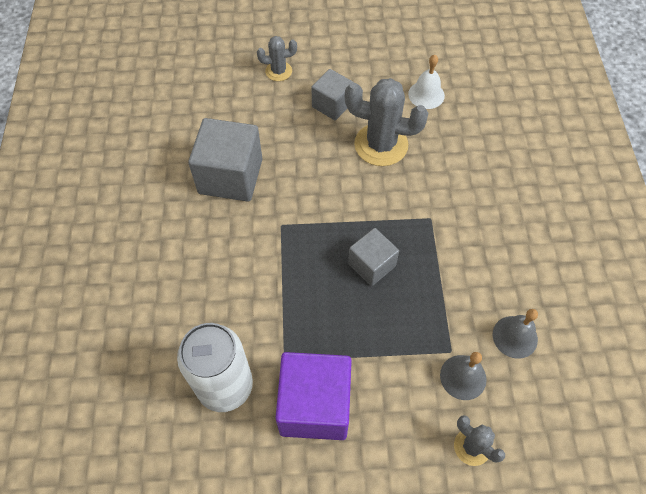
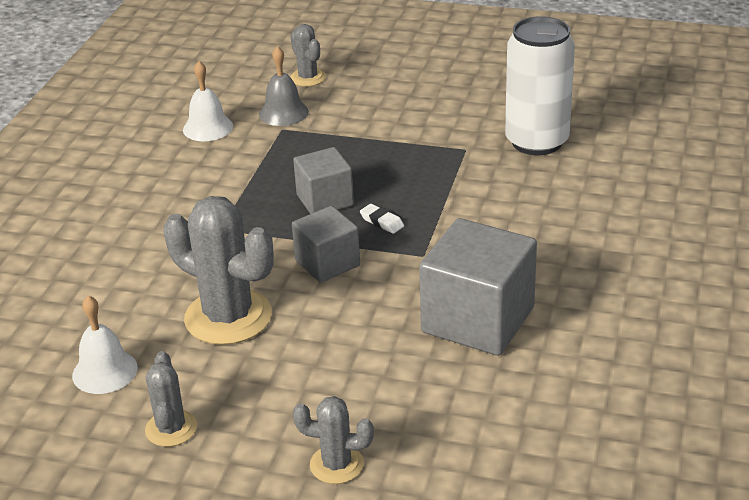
camera: 160 degrees left, 25 degrees down
(315, 405) = (445, 118): purple cube -> none
(320, 251) = (382, 222): none -> white eraser
(332, 105) = (270, 387): grey cube -> grey cube (327, 263)
(369, 71) = (171, 428): none -> grey cactus
(515, 337) = (208, 128): grey bell -> white bell

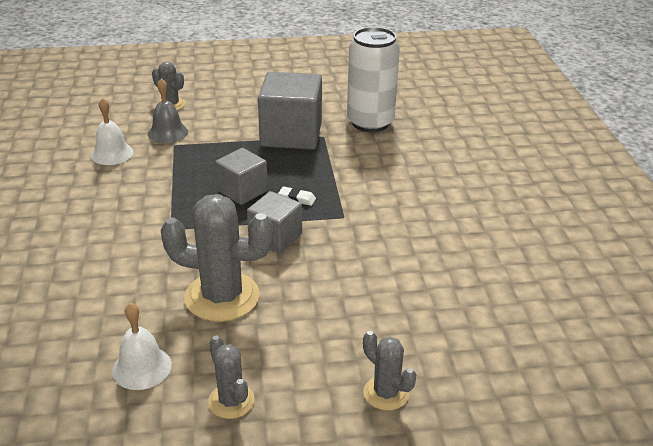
camera: 25 degrees left, 0 degrees up
(336, 464) = (386, 393): grey cactus -> grey cactus turned 60 degrees clockwise
(478, 320) = (415, 255): grey cube -> grey cube (291, 135)

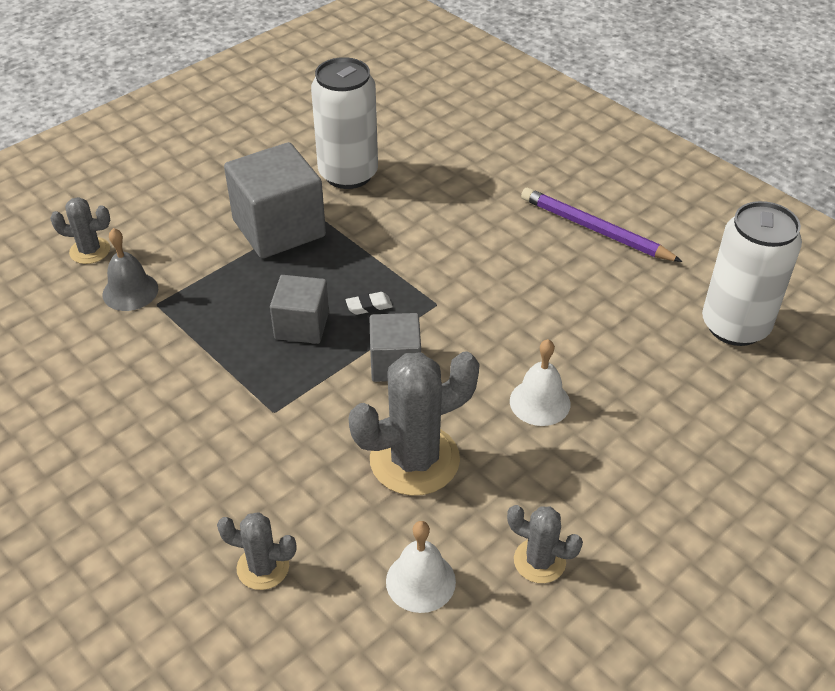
camera: 35 degrees left, 10 degrees up
(112, 153) = (92, 352): white bell -> white bell (540, 402)
(386, 393) = (657, 469): grey cactus -> grey cactus (263, 567)
(515, 221) = (594, 229): none -> purple pencil
(564, 332) = (735, 326): none -> white can

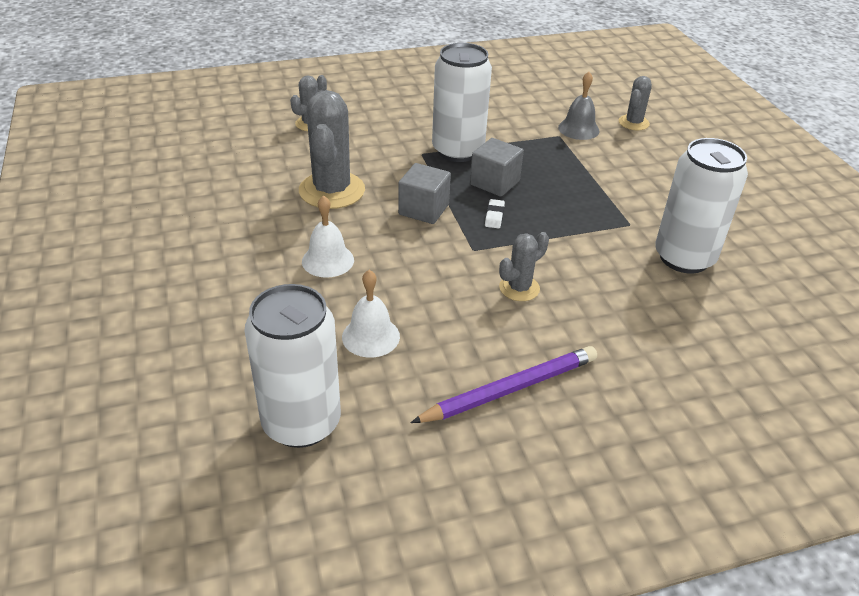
camera: 115 degrees right, 5 degrees down
(247, 380) = (458, 151): none -> white can
(279, 228) = (619, 201): grey cube -> none
(420, 581) = (246, 166): white bell -> white bell (371, 336)
(539, 561) = (209, 209): grey cactus -> grey cactus (519, 288)

